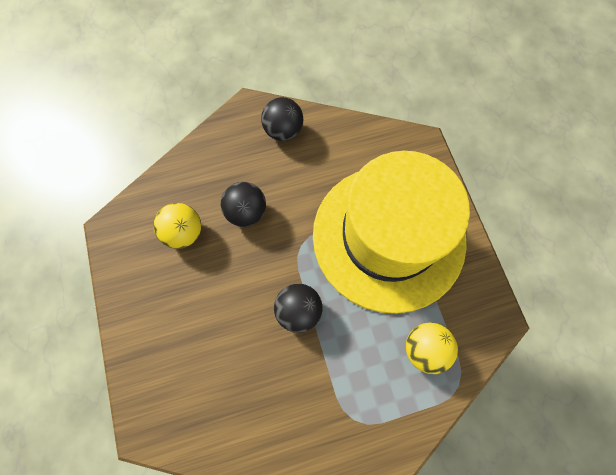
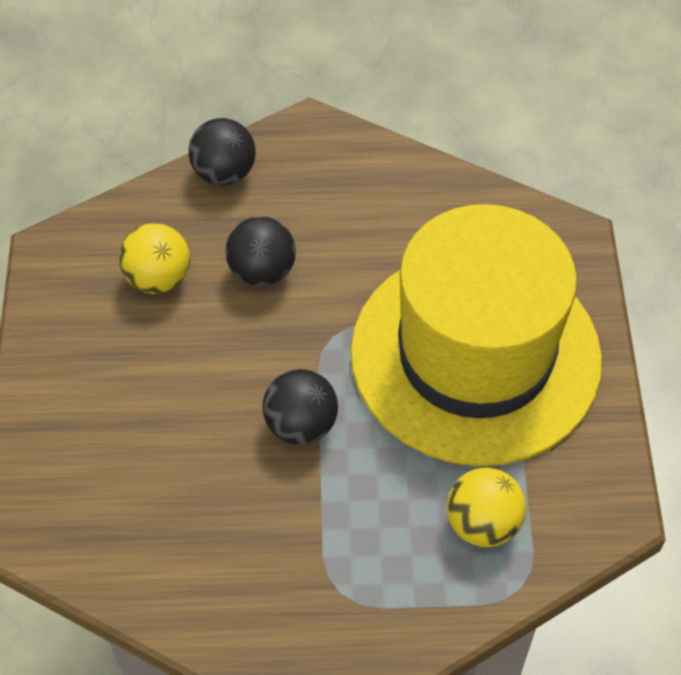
camera: 15 degrees right, 15 degrees down
(283, 130) = (354, 170): black ball -> black ball (224, 173)

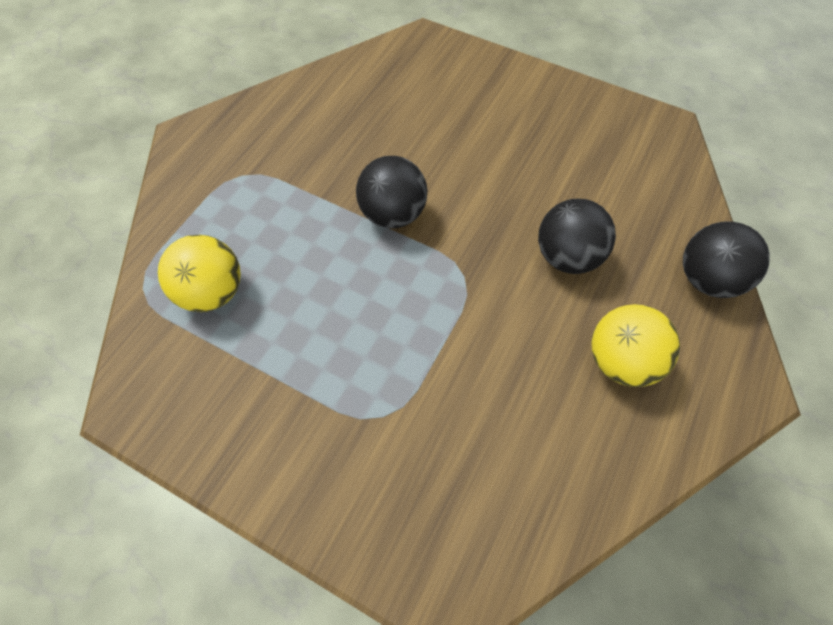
camera: 120 degrees right, 5 degrees up
(158, 278) = (598, 182): yellow ball -> yellow ball (621, 361)
(475, 355) = (368, 383): yellow hat -> none

